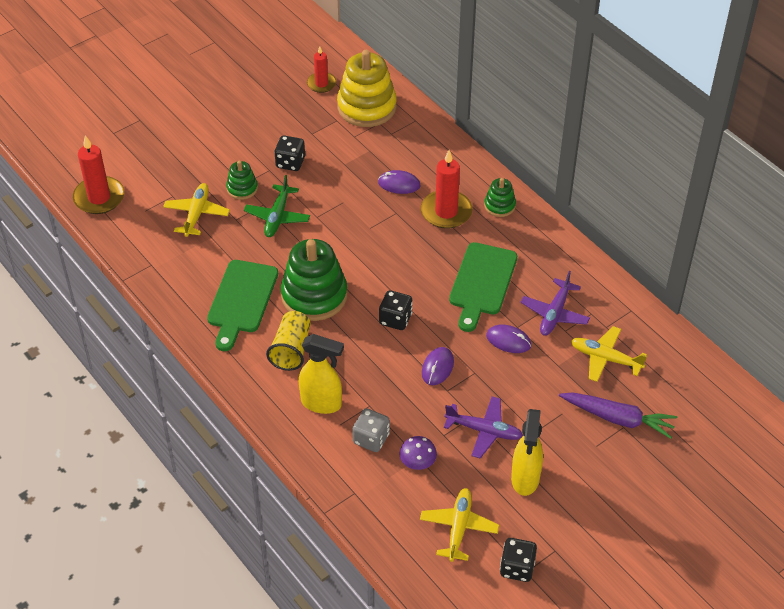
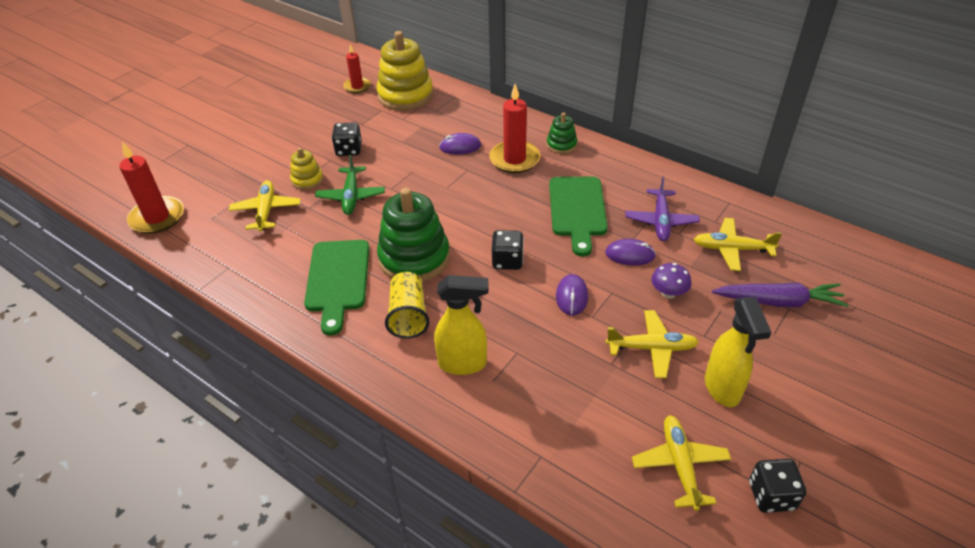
camera: 15 degrees left, 5 degrees down
(242, 188) = (307, 180): green stacking toy -> yellow stacking toy
(371, 439) = (534, 388): grey dice -> none
(417, 463) = (597, 402): purple mushroom -> purple mushroom (668, 293)
(484, 431) = (652, 348): purple plane -> yellow plane

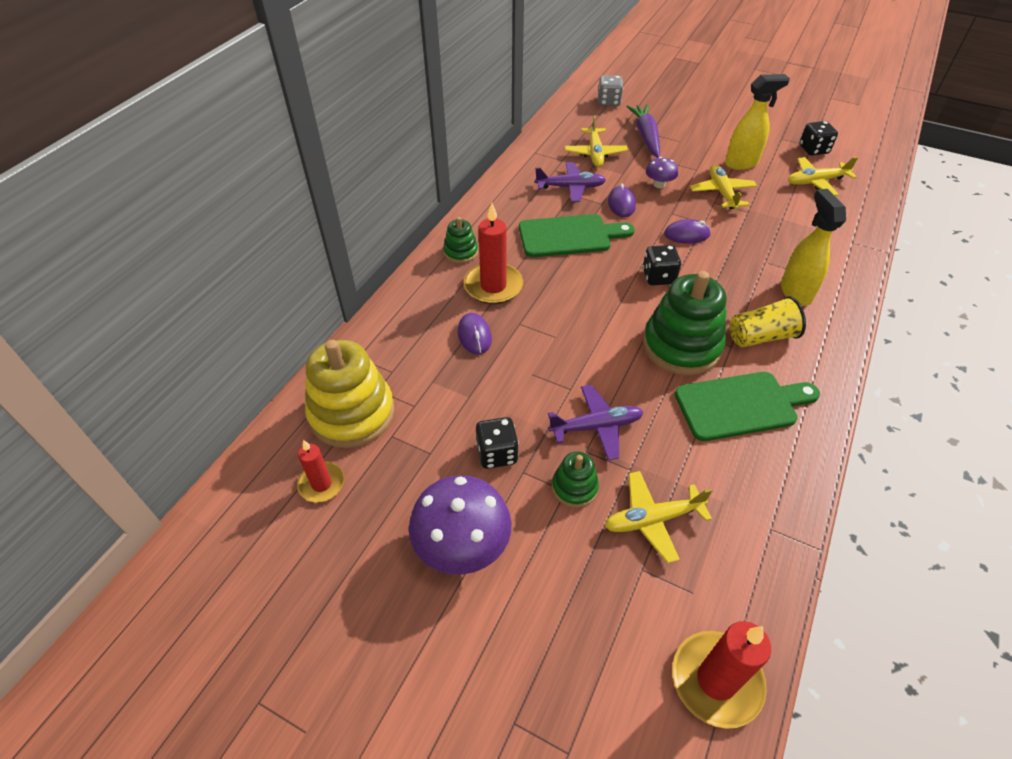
camera: 100 degrees left, 5 degrees up
(291, 133) = (462, 545): none -> purple mushroom
(307, 180) = (574, 487): yellow stacking toy -> green stacking toy
(351, 196) = (596, 426): green plane -> purple plane
(865, 281) = (608, 102): none -> grey dice

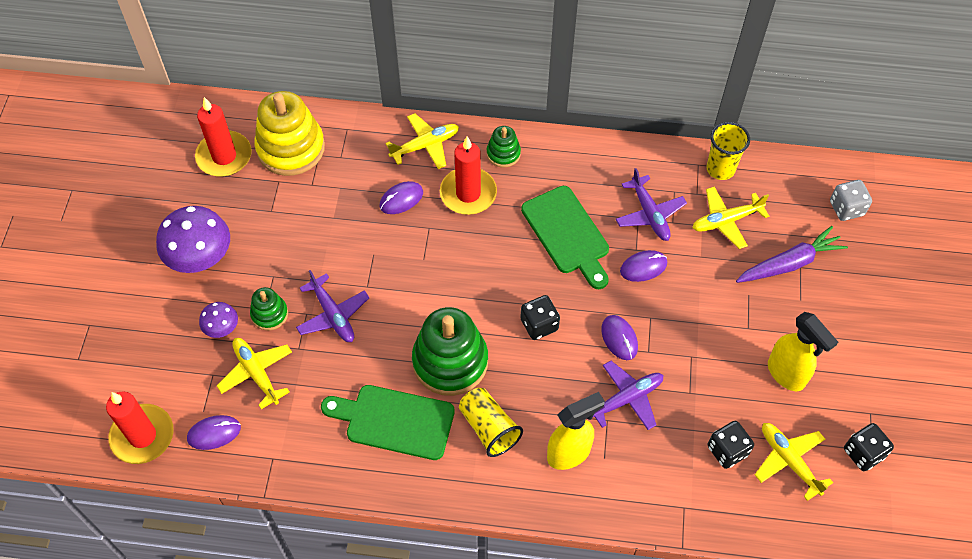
camera: 70 degrees right, 10 degrees up
(321, 484) = (224, 156): red candle -> red candle, size x1.62
(497, 453) = (284, 254): black dice -> black dice (727, 450)
(545, 143) = (720, 169): none -> yellow cup
(659, 184) = (697, 296): purple mushroom -> purple mushroom (222, 328)
(722, 192) = (713, 361): yellow plane -> yellow plane (425, 145)
(727, 586) = (214, 433): none -> purple mouse
(741, 405) = (394, 421): green cutting board -> green cutting board turned 135 degrees clockwise
(747, 245) = (626, 399): none -> purple plane

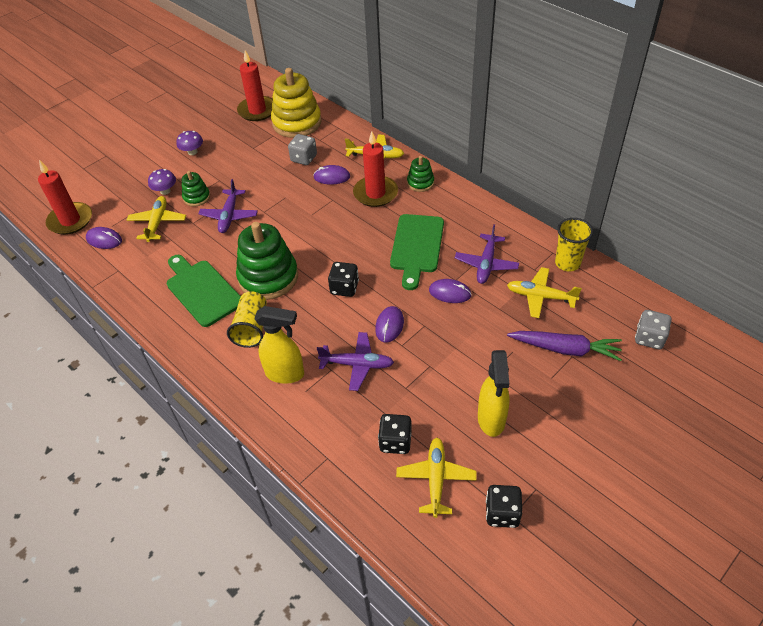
camera: 40 degrees right, 10 degrees down
(200, 257) = (192, 152): purple mushroom -> purple mushroom, size x0.51
(346, 192) = (304, 158): none -> grey dice

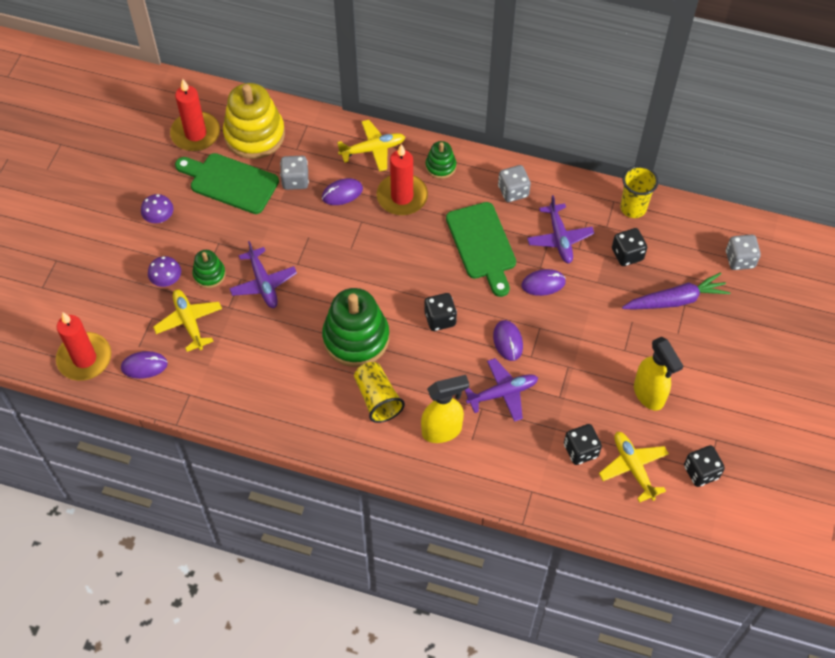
camera: 30 degrees left, 10 degrees up
(202, 290) = (298, 380): green cutting board -> green cutting board (230, 182)
(468, 218) = (513, 191): none -> grey dice
(540, 296) = (627, 254): yellow plane -> black dice

